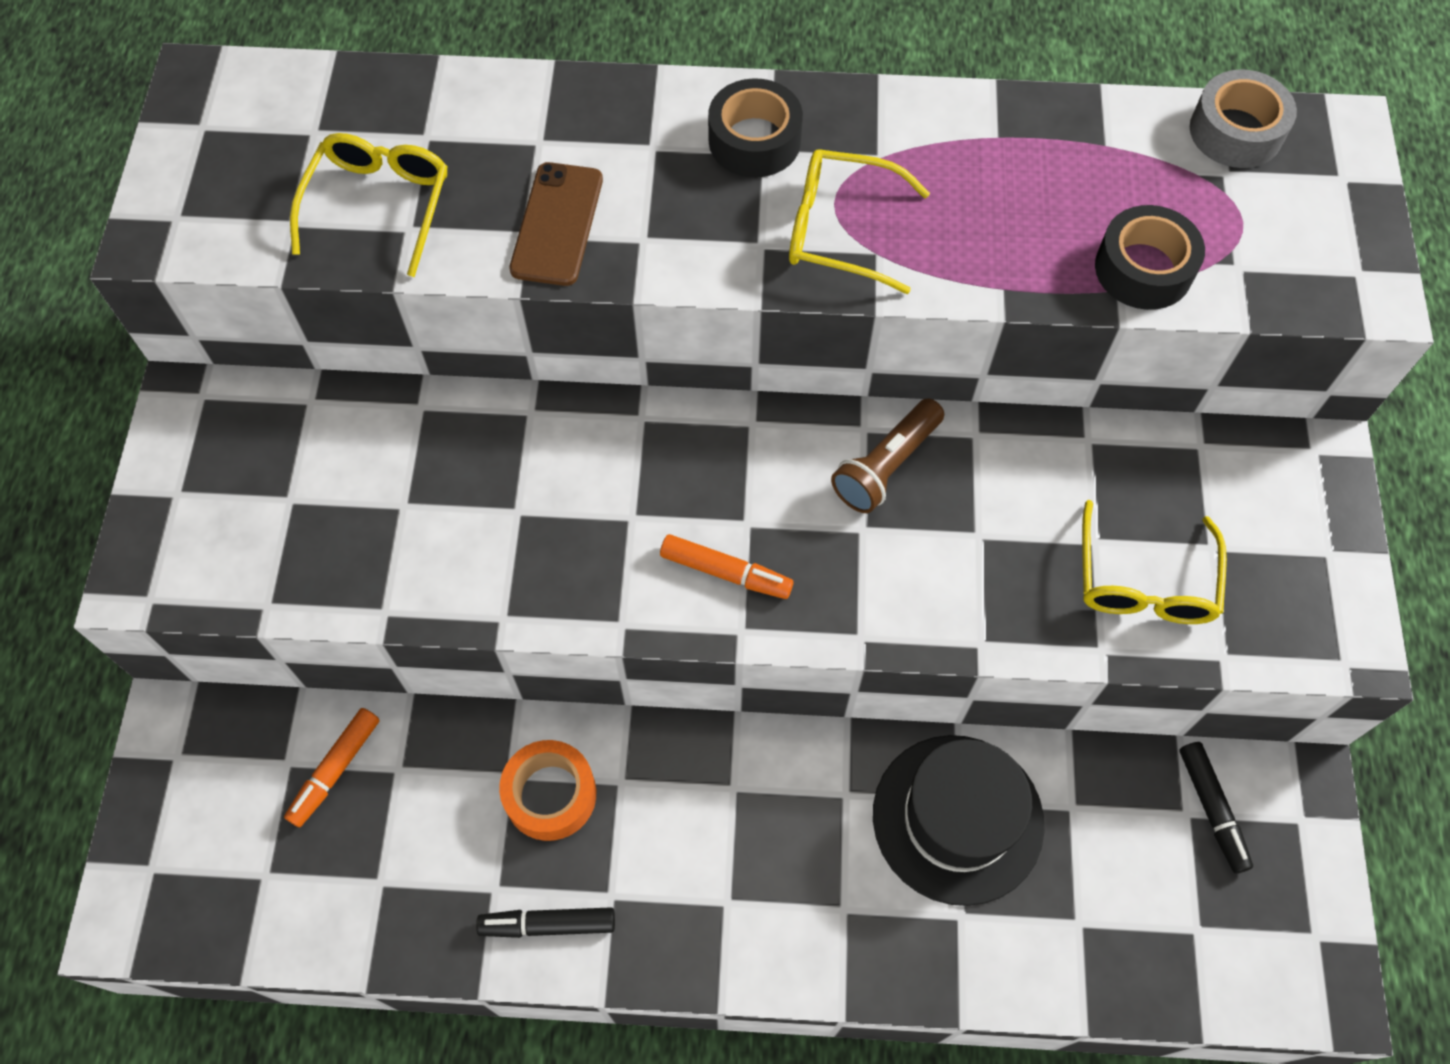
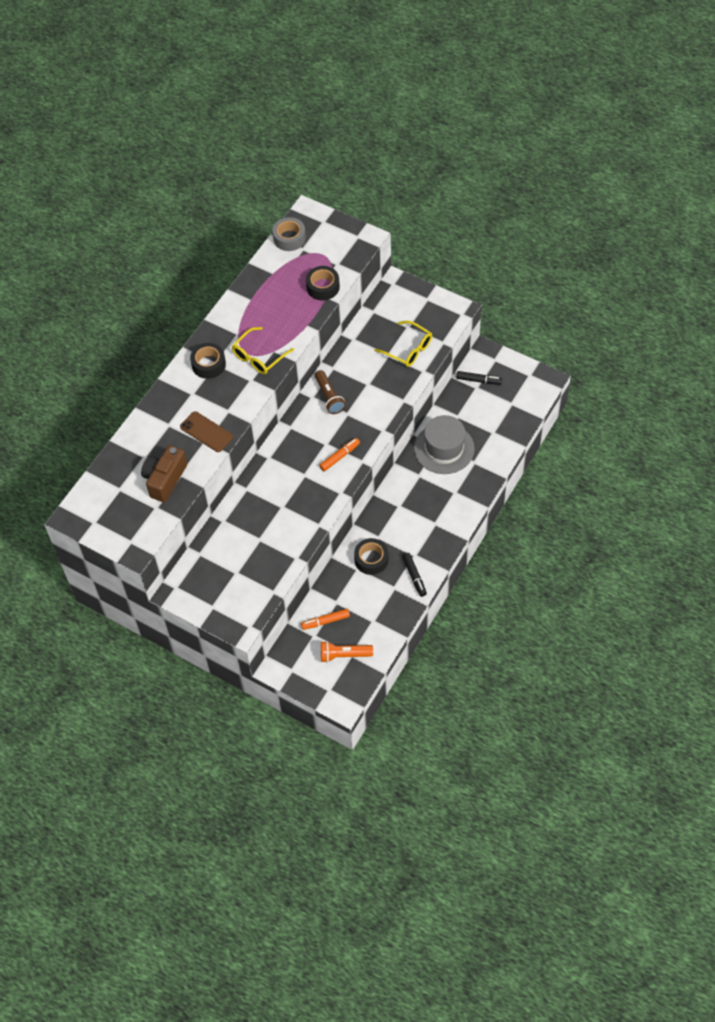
camera: 60 degrees left, 5 degrees down
(258, 858) = (344, 655): none -> orange flashlight
(335, 770) = (325, 621): orange marker -> orange marker turned 105 degrees clockwise
(379, 204) = (165, 479): yellow glasses -> brown camera
(548, 924) = (414, 576): black marker -> black marker turned 45 degrees counterclockwise
(550, 795) = (371, 559): orange tape -> black tape
(957, 818) = (444, 448): black hat -> grey hat

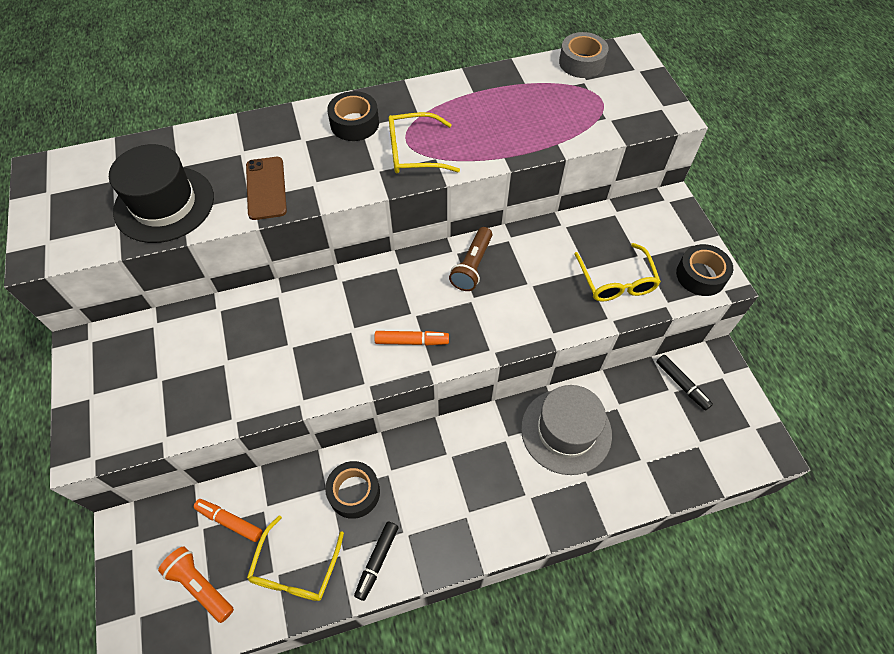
camera: 40 degrees right, 0 degrees up
(165, 479) = (164, 204): brown camera -> black hat
(323, 287) = (566, 131): black tape -> black tape (700, 275)
(380, 612) = (295, 570): none -> yellow glasses

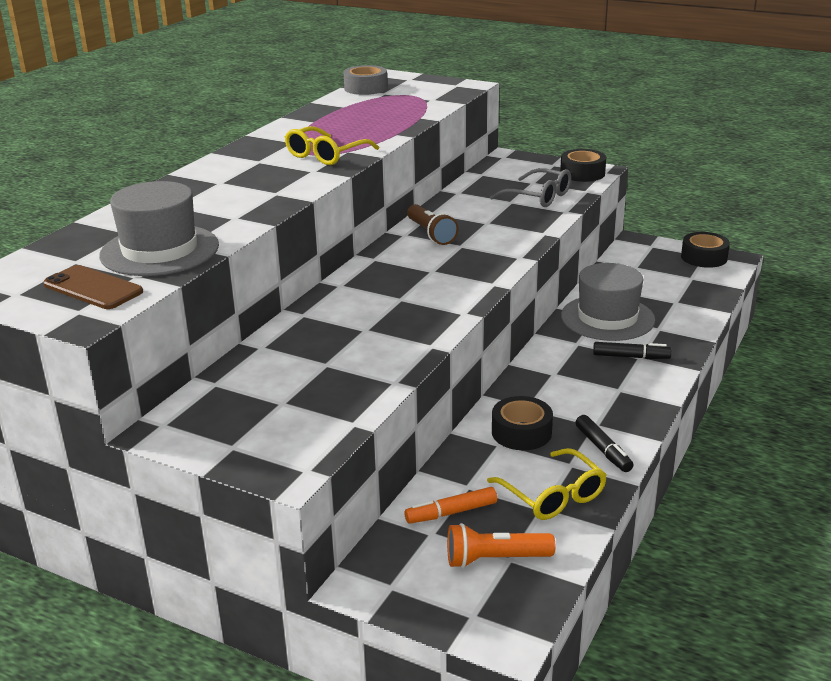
camera: 45 degrees left, 30 degrees down
(164, 204) = (160, 250): black hat -> grey hat
(266, 188) = (239, 210): brown phone -> brown phone (93, 288)
(354, 123) = (248, 162): black tape -> black tape (704, 257)
(411, 341) = (456, 281): orange marker -> none
(616, 282) = (539, 197): yellow glasses -> grey glasses
(681, 384) = (636, 261): black marker -> black marker (631, 357)

